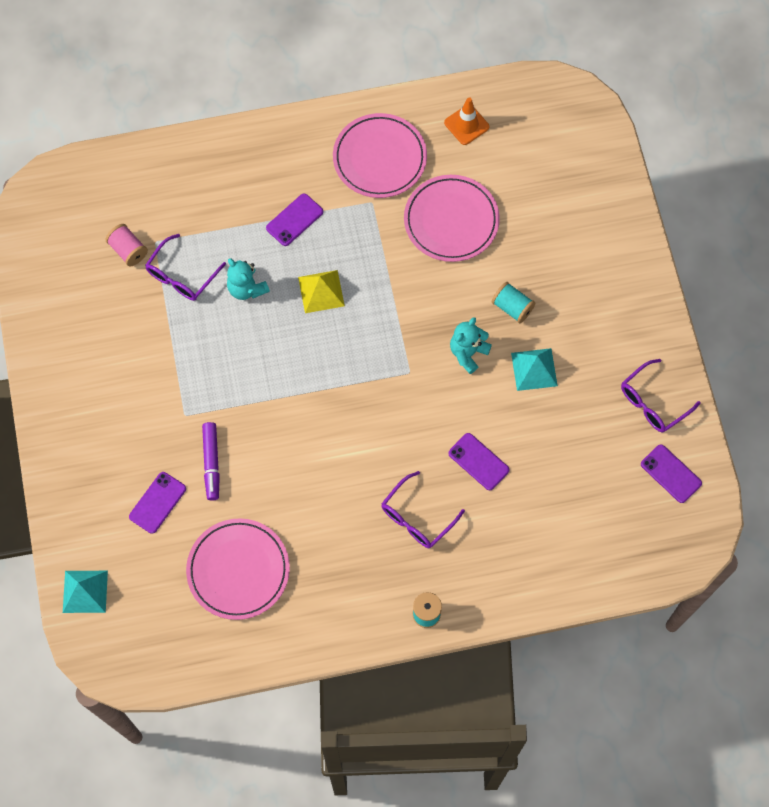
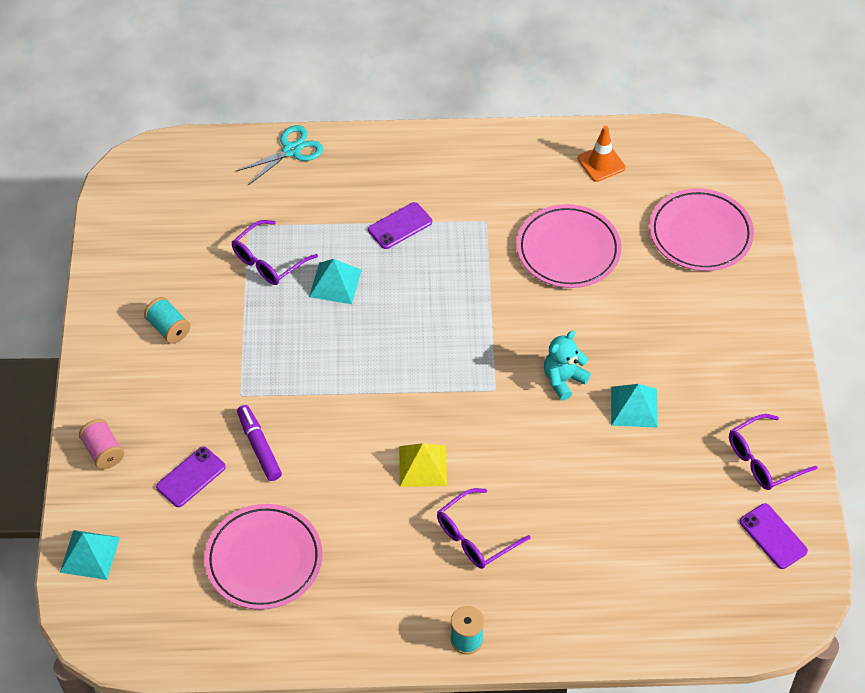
camera: 10 degrees right, 15 degrees down
(128, 250) = (218, 229): pink spool -> pink spool (103, 451)
(179, 155) = (291, 150): none -> turquoise scissors
(211, 463) = (259, 447): purple marker -> purple marker turned 150 degrees clockwise
(247, 288) = (335, 283): turquoise teddy bear -> turquoise pyramid
(321, 291) = (414, 297): yellow pyramid -> yellow pyramid (422, 466)
(379, 158) = (502, 181): pink plate -> pink plate (700, 234)
(478, 461) = (555, 490): purple phone -> none
(512, 307) = (620, 342): turquoise spool -> turquoise spool (169, 328)

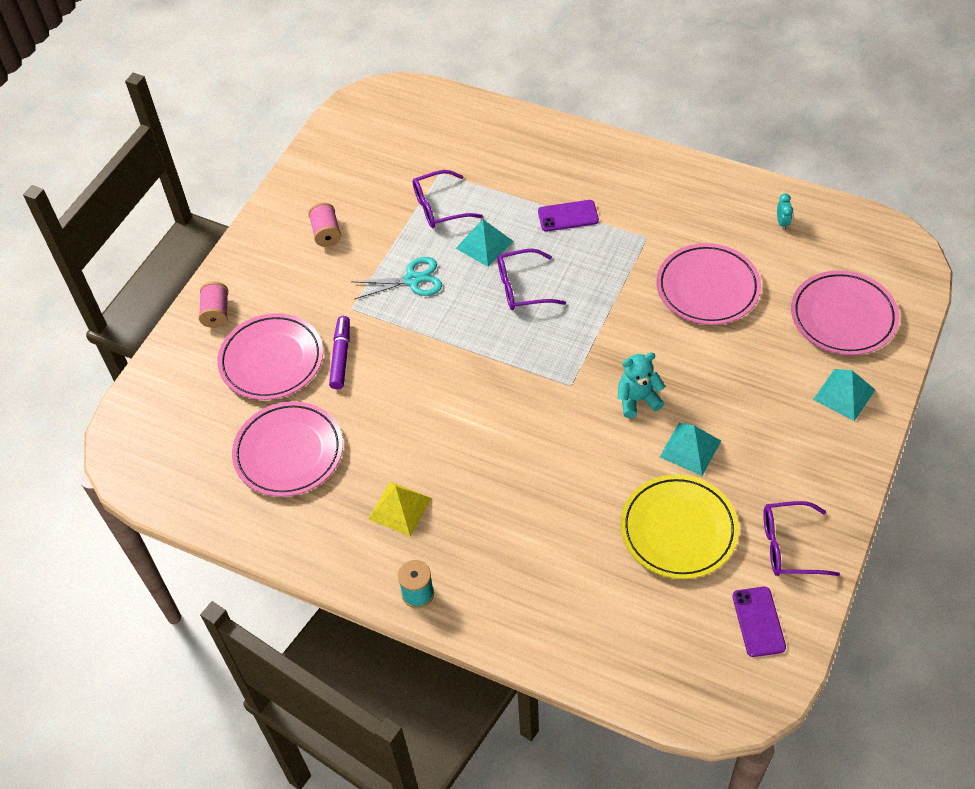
camera: 30 degrees right, 0 degrees up
(90, 554) = (156, 391): turquoise pyramid -> turquoise pyramid (844, 394)
(169, 328) = (326, 233): turquoise spool -> pink spool
(191, 477) = (271, 360): purple phone -> pink plate
(291, 150) = (512, 124): turquoise scissors -> turquoise scissors (412, 280)
(422, 466) = (468, 426): yellow pyramid -> yellow pyramid (400, 508)
(475, 536) = (479, 506): purple glasses -> purple glasses (523, 287)
(601, 163) = (782, 223): orange traffic cone -> turquoise clock
(663, 484) = (678, 529): none -> yellow plate

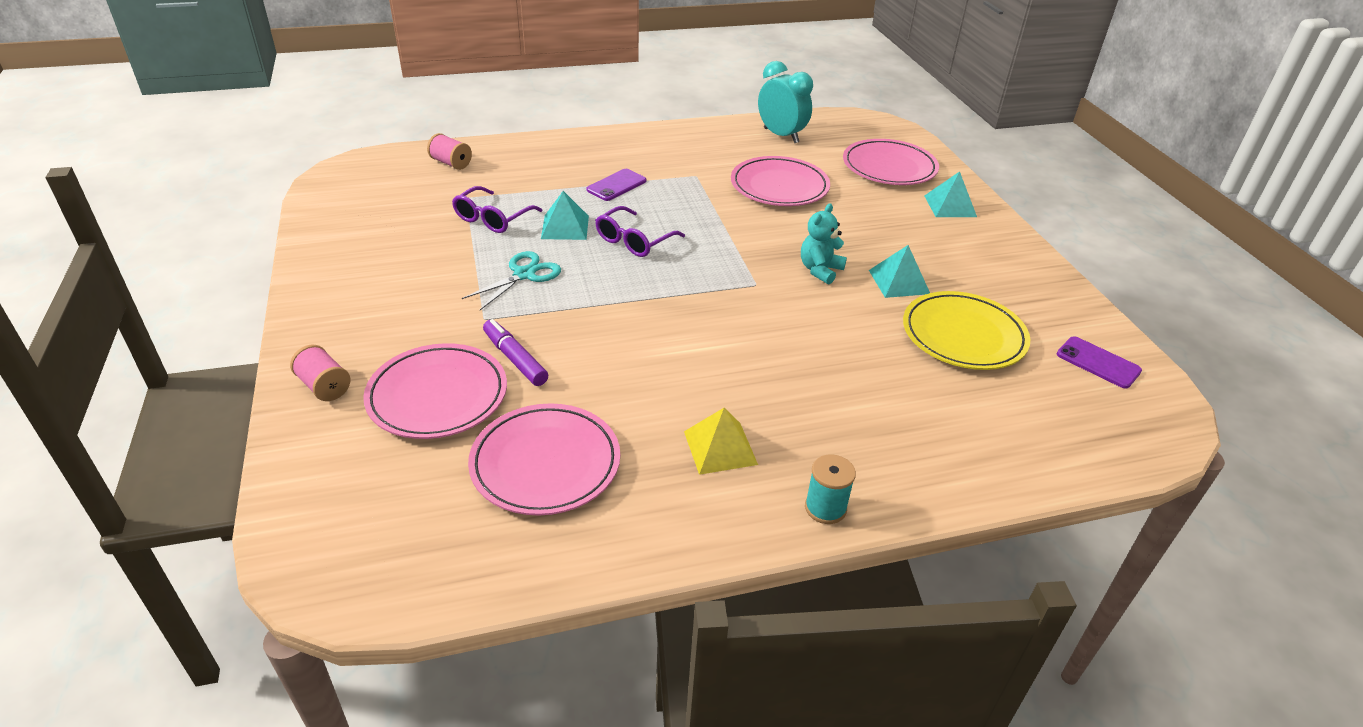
camera: 45 degrees left, 15 degrees down
(326, 233) = (393, 276): pink spool -> pink spool (451, 163)
(782, 223) = (781, 136): turquoise clock -> turquoise clock, size x2.42
(789, 546) = (1046, 305): purple glasses -> none

